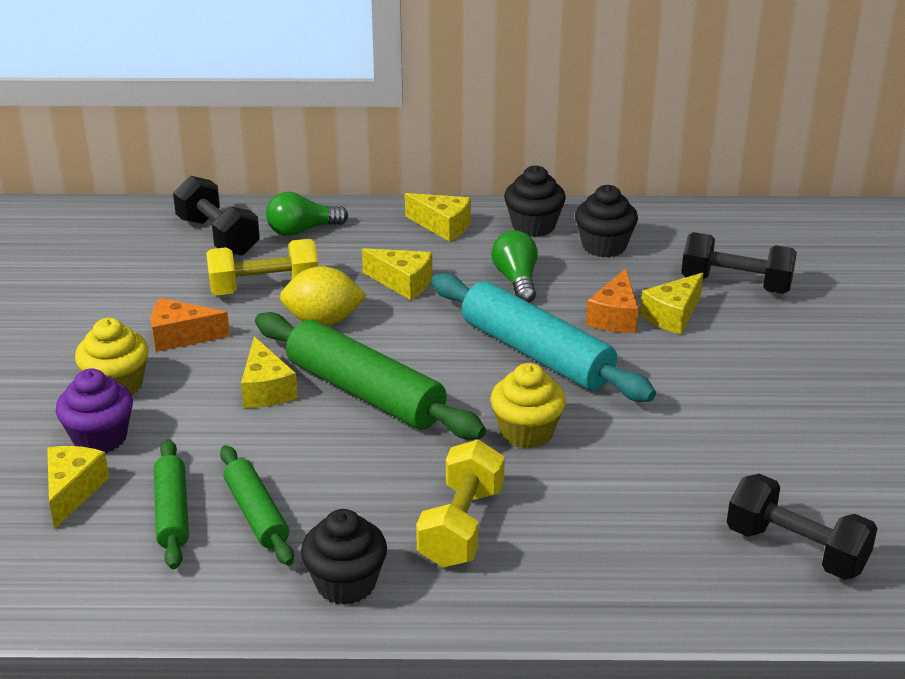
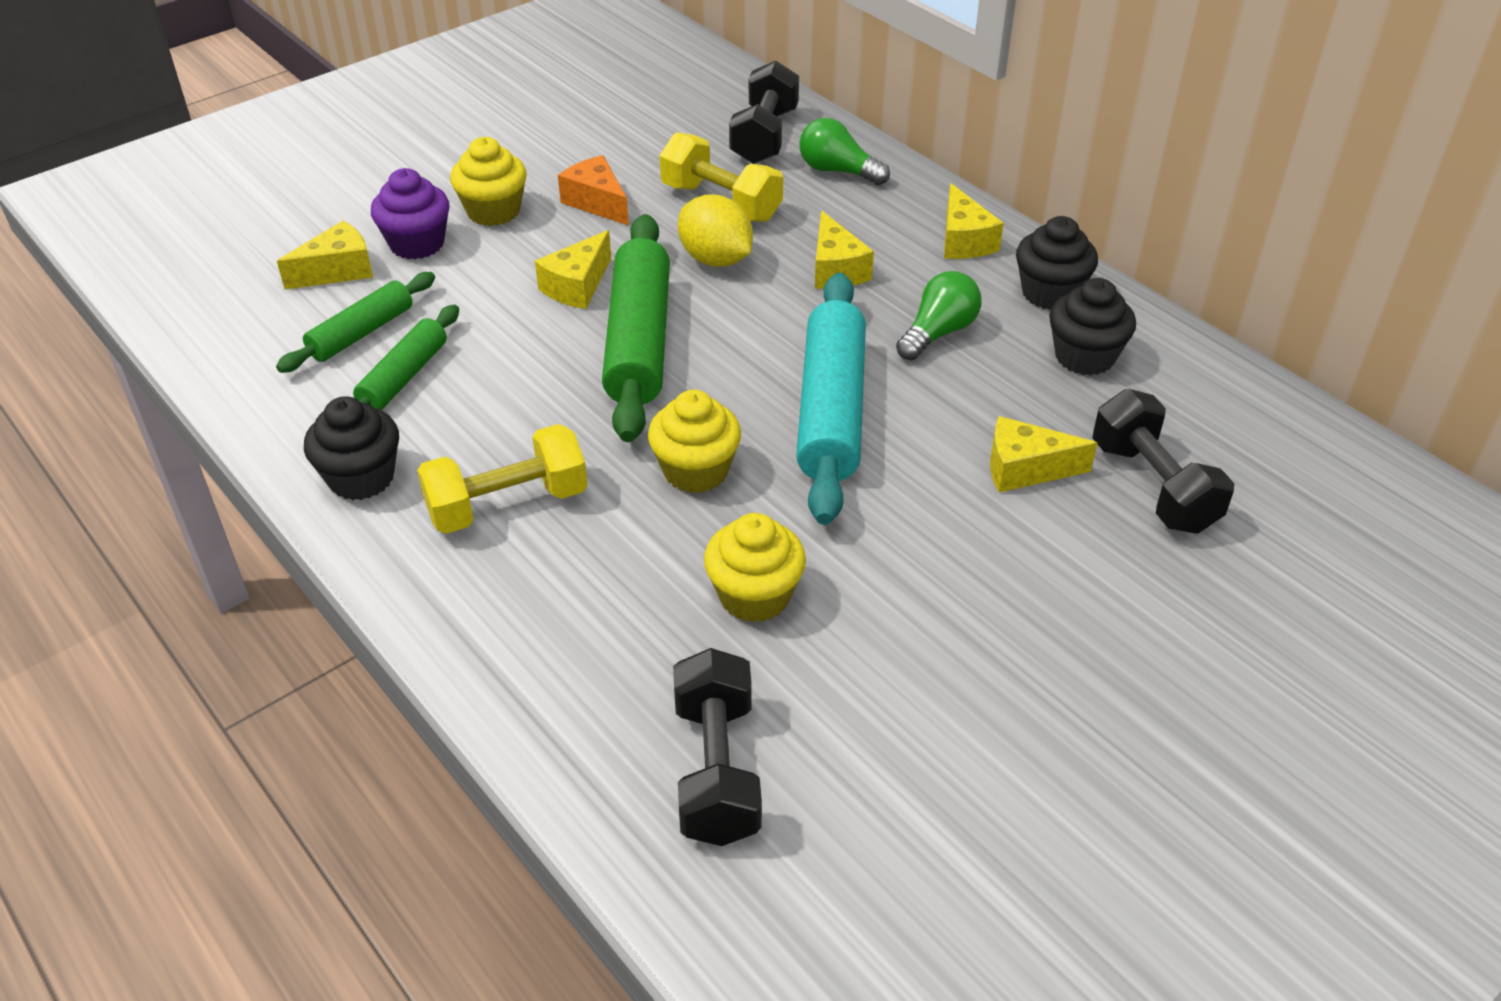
camera: 50 degrees right, 10 degrees up
(615, 317) = (965, 429): orange cheese -> none
(667, 464) = (754, 596): none -> yellow cupcake

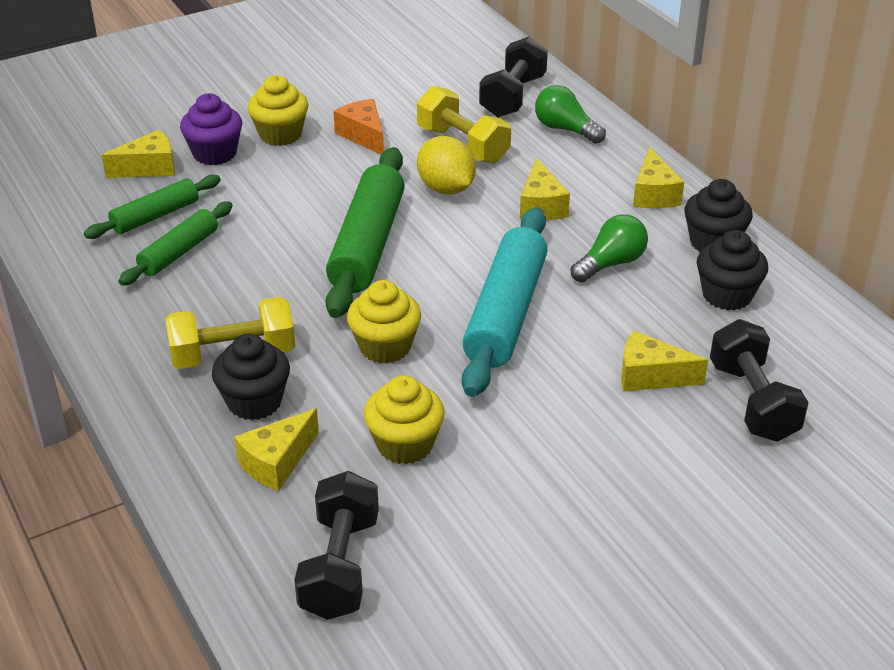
camera: 10 degrees right, 5 degrees down
(361, 478) = (128, 322): black cupcake -> black cupcake (254, 402)
(577, 286) = (331, 198): yellow cheese -> yellow cheese (277, 462)

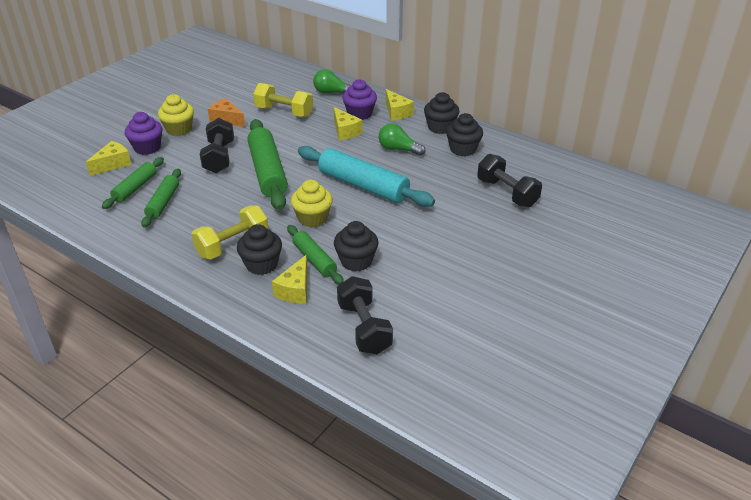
camera: 25 degrees left, 0 degrees up
(340, 420) = (314, 260): none -> green rolling pin
(405, 444) = (356, 261): yellow cupcake -> black cupcake
(446, 188) = (290, 135): yellow lemon -> none
(505, 313) = (363, 186): turquoise rolling pin -> turquoise rolling pin turned 45 degrees counterclockwise
(513, 97) = (294, 83): black dumbbell -> black dumbbell (219, 157)
(587, 180) = (359, 114): none -> purple cupcake
(610, 264) = (398, 149): green light bulb -> green light bulb turned 90 degrees counterclockwise
(650, 376) = (453, 195): yellow cheese -> none

